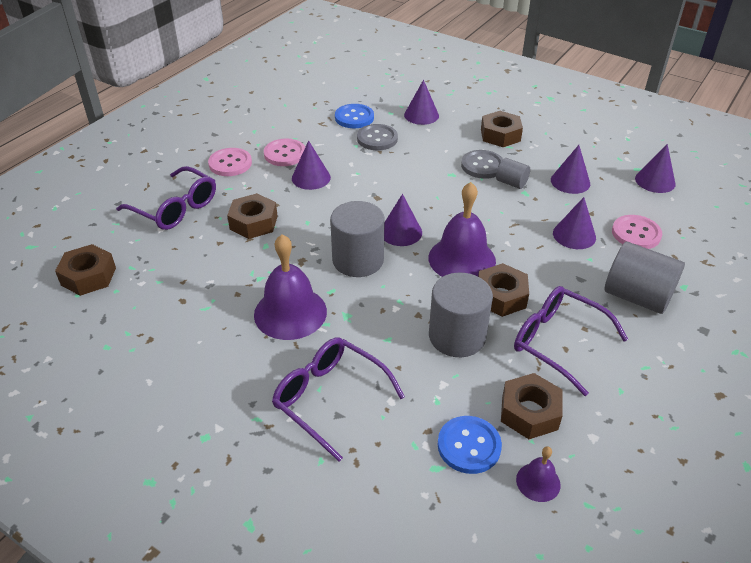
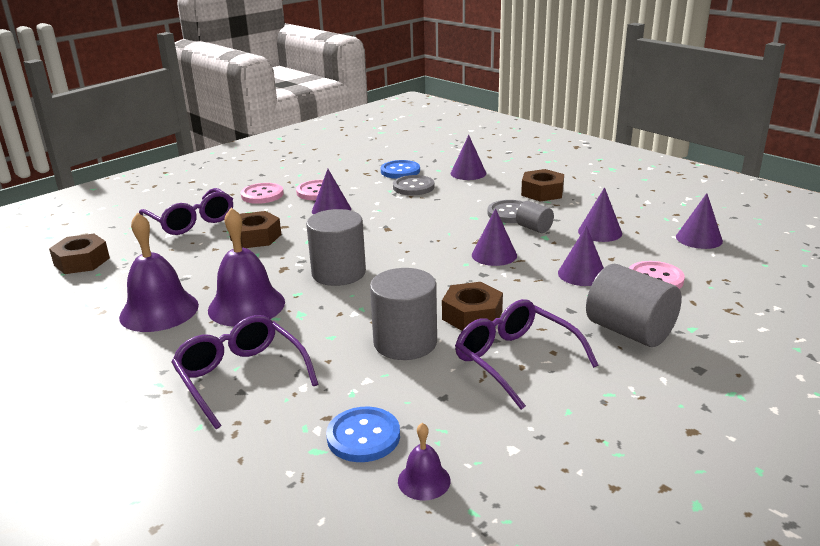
camera: 15 degrees right, 15 degrees down
(401, 232) = (395, 256): purple cone -> purple cone (494, 255)
(462, 259) = (447, 282): purple bell -> purple bell (159, 311)
(529, 412) = (449, 416): brown nut -> none

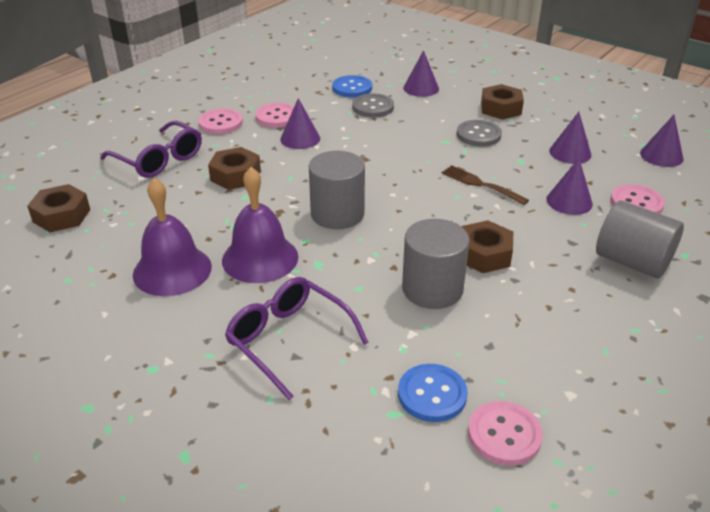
camera: 10 degrees left, 10 degrees up
(424, 480) = (504, 435): purple bell -> pink button
(494, 255) = (480, 184): purple cone -> brown fork
(515, 360) = (540, 300): purple glasses -> none
(534, 228) = (507, 151): grey cylinder -> none

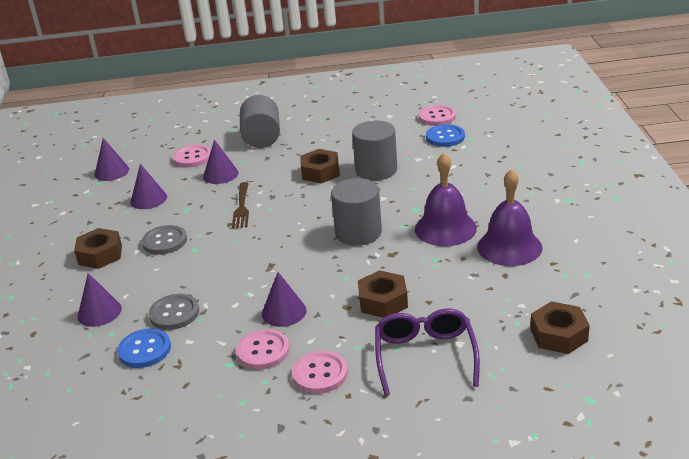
camera: 130 degrees left, 5 degrees down
(288, 340) = (482, 181): purple glasses -> none

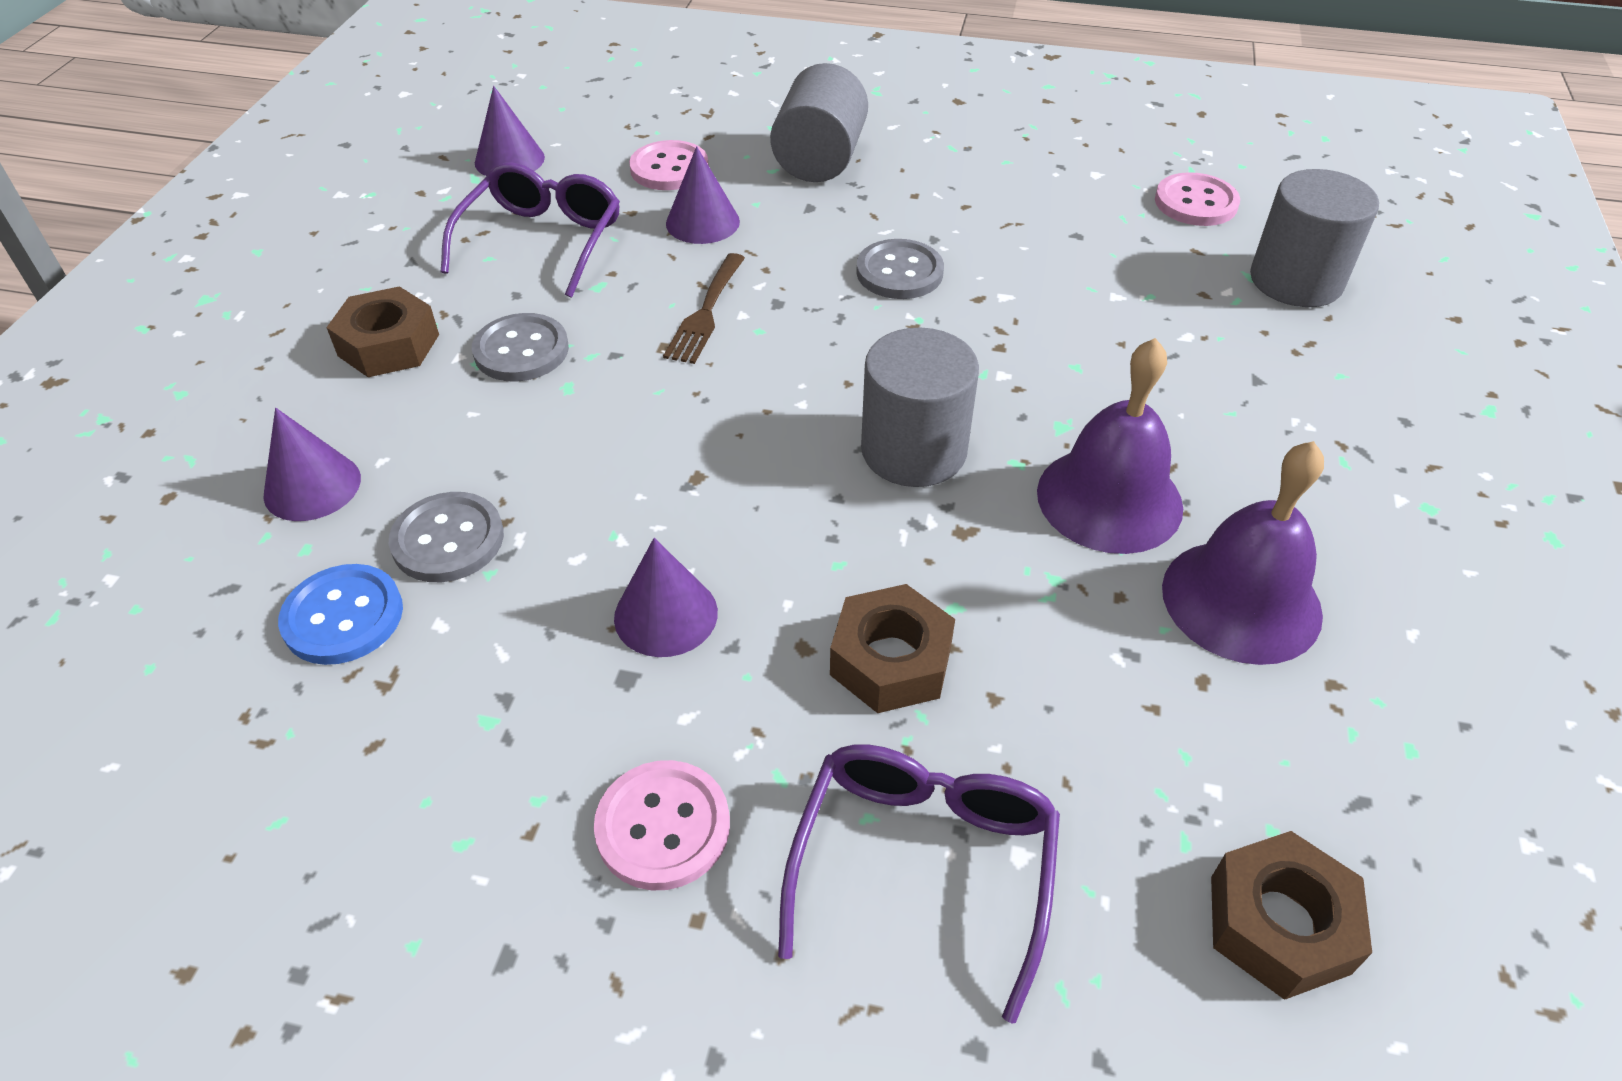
camera: 15 degrees right, 15 degrees up
(148, 199) = (542, 241): purple cone -> purple glasses
(263, 351) = (573, 710): pink button -> none
(320, 172) = (899, 272): brown nut -> grey button
(376, 170) = (1016, 299): grey cylinder -> grey cylinder (1296, 281)
(445, 137) = (1195, 257): blue button -> none

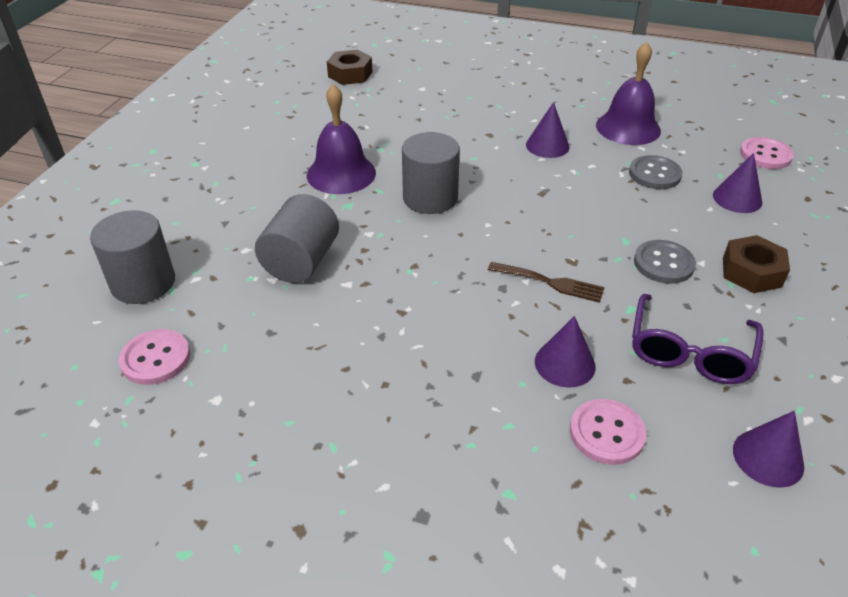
camera: 175 degrees left, 5 degrees down
(343, 617) = (684, 151): blue button -> none
(663, 827) = (538, 98): pink button -> pink button (765, 155)
(706, 313) = (550, 282): brown fork -> brown fork turned 90 degrees clockwise
(819, 160) = (464, 436): grey cylinder -> grey cylinder (301, 261)
(890, 660) = (456, 129): brown nut -> none
(899, 272) = (414, 306): grey button -> none
(923, 864) = (453, 88): purple glasses -> none
(1241, 600) = (306, 138): purple bell -> purple bell (628, 128)

